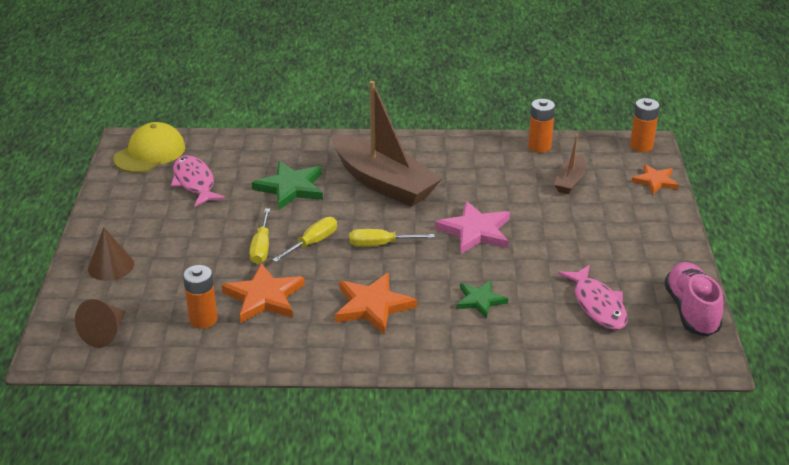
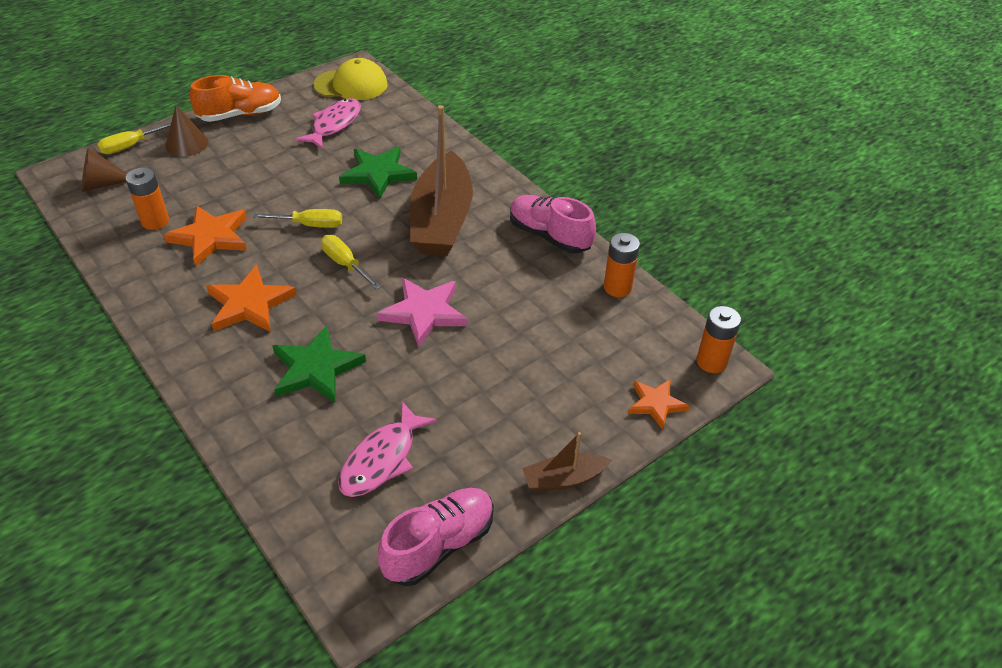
camera: 50 degrees right, 10 degrees up
(108, 223) = (240, 114): none -> orange shoe
(261, 247) = (278, 201): yellow screwdriver -> yellow screwdriver (131, 146)
(457, 148) = (549, 236): none -> pink shoe
(480, 300) = (316, 368): green star -> green star, size x1.59
(570, 181) = (580, 338): brown boat -> brown boat (564, 479)

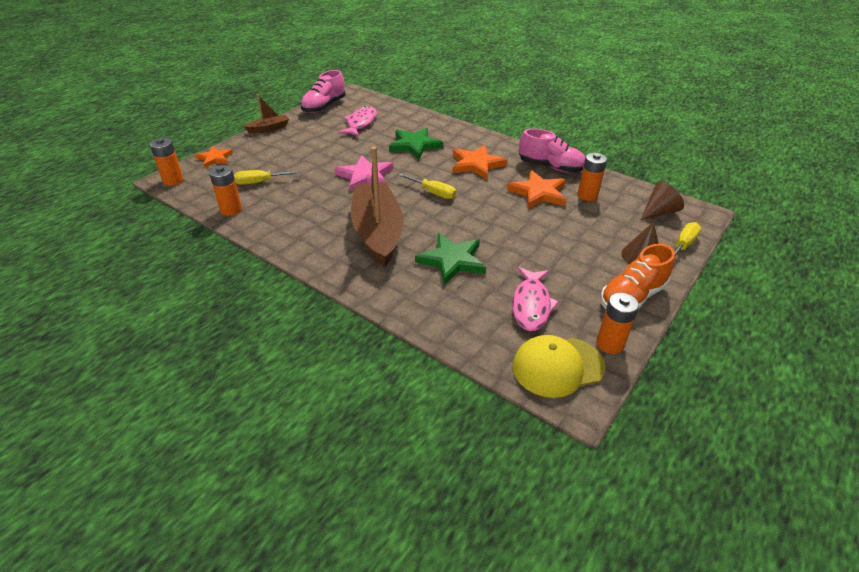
camera: 165 degrees right, 5 degrees down
(298, 90) = (610, 344): none -> orange battery
(310, 225) = (477, 212): yellow screwdriver -> yellow screwdriver (260, 182)
(549, 236) = (285, 235): pink shoe -> pink shoe (551, 167)

